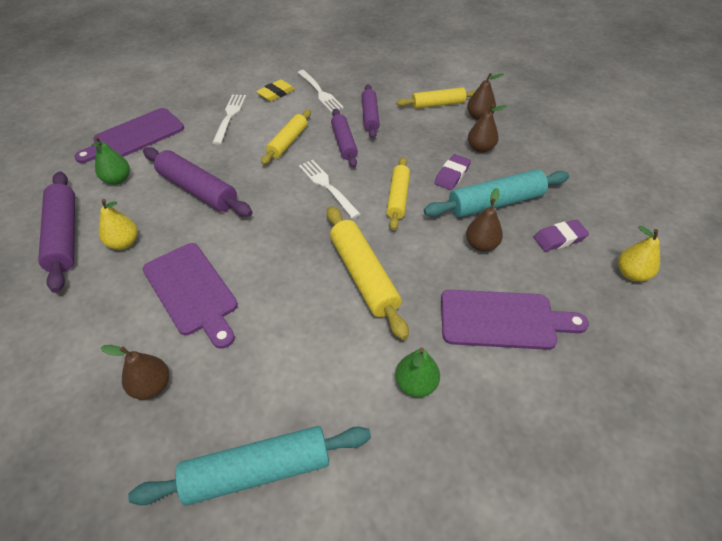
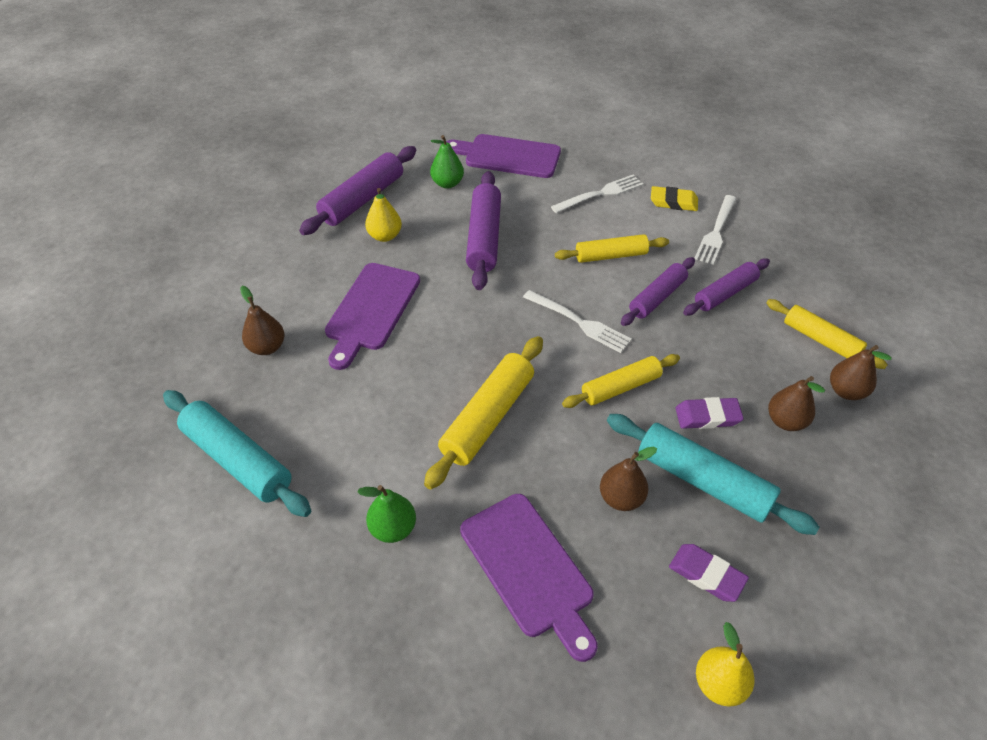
camera: 55 degrees right, 0 degrees up
(327, 186) = (579, 322): white fork -> white fork turned 105 degrees clockwise

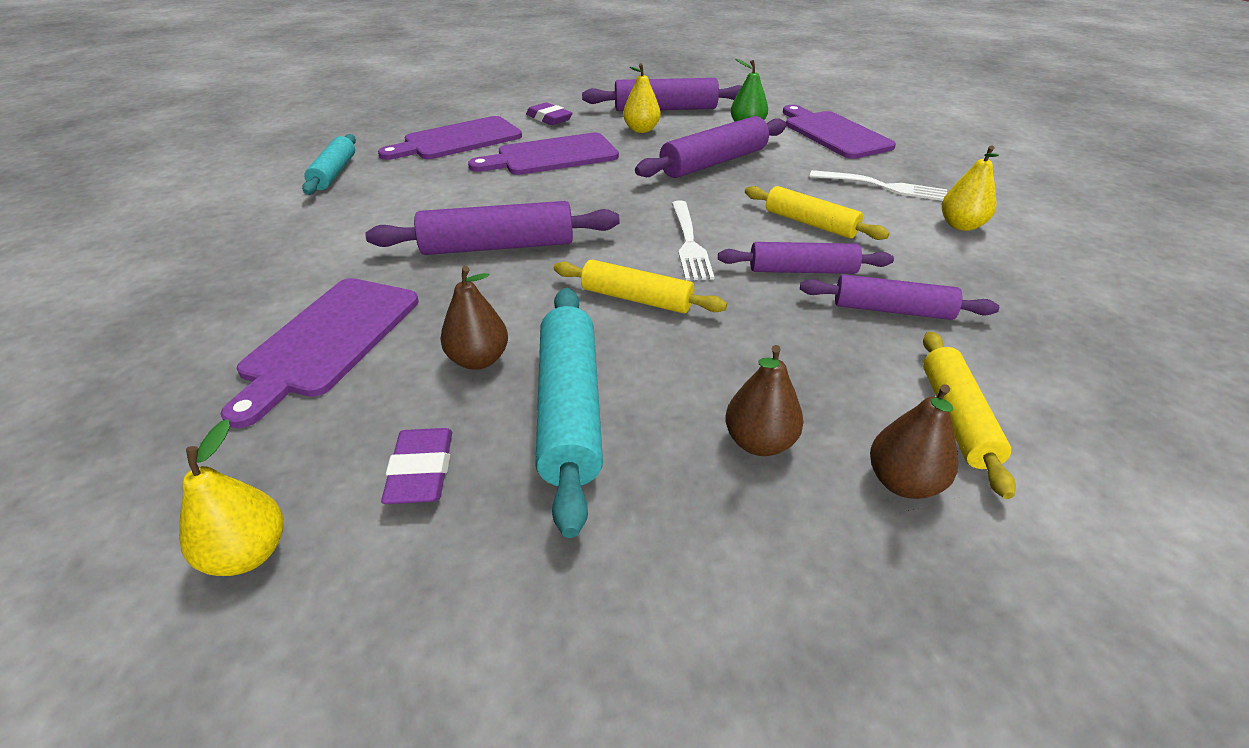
camera: 50 degrees right, 10 degrees down
(237, 460) = (334, 173): turquoise rolling pin -> turquoise rolling pin, size x0.66
(267, 347) = (458, 140): brown pear -> purple cutting board
(393, 528) = (320, 255): green pear -> none
(488, 418) = (498, 246): yellow rolling pin -> purple rolling pin
(673, 202) = (961, 225): yellow eraser -> yellow pear
(707, 416) = (676, 373): purple eraser -> purple eraser (549, 118)
(716, 231) = (976, 266): white fork -> none

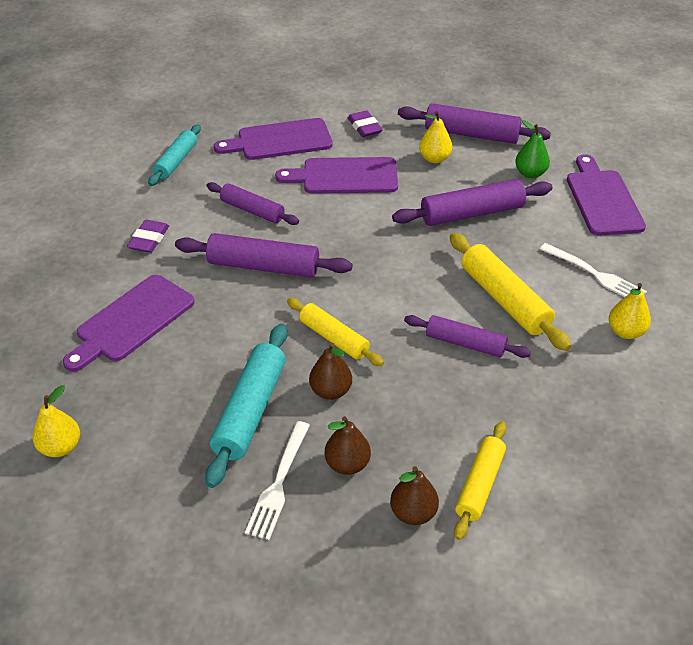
camera: 20 degrees right, 5 degrees up
(421, 471) = (155, 426): purple eraser -> purple eraser (149, 239)
(478, 360) = (213, 360): brown pear -> brown pear (330, 391)
(689, 242) = (399, 296): white fork -> white fork (279, 483)
(810, 223) = (504, 299): yellow rolling pin -> yellow rolling pin, size x1.51
(892, 310) = (504, 394): purple rolling pin -> purple rolling pin (252, 210)

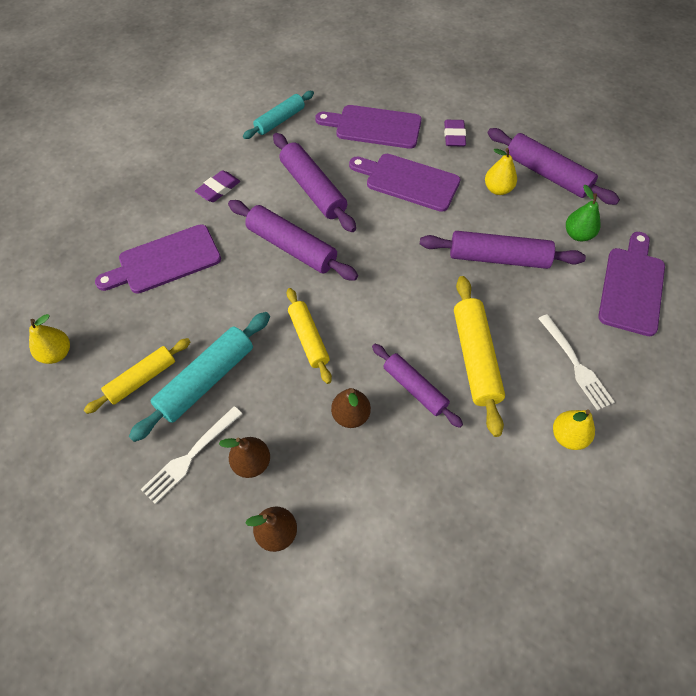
camera: 25 degrees right, 15 degrees up
(252, 210) = (313, 189): purple rolling pin -> purple rolling pin, size x1.51
(330, 391) = (277, 388): brown pear -> brown pear (350, 415)
(479, 484) = (346, 532): yellow rolling pin -> yellow rolling pin (141, 379)

